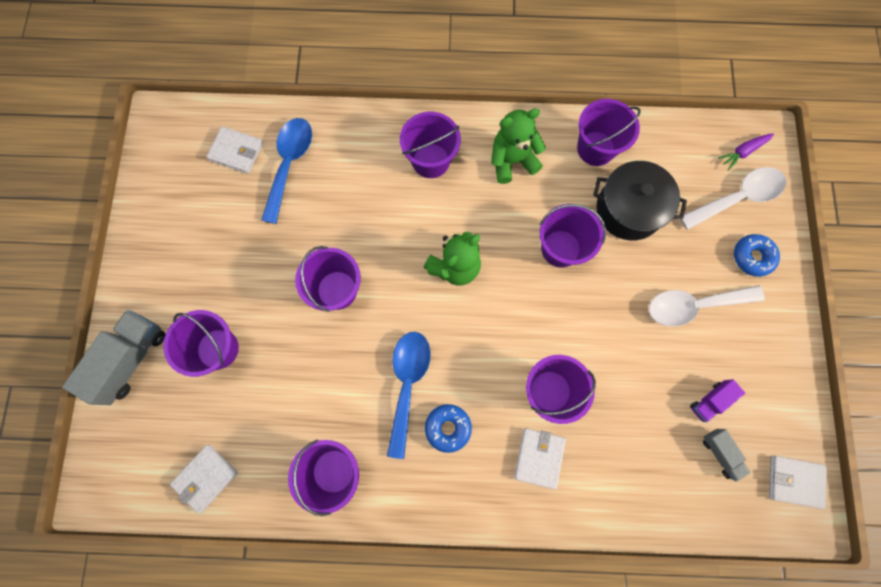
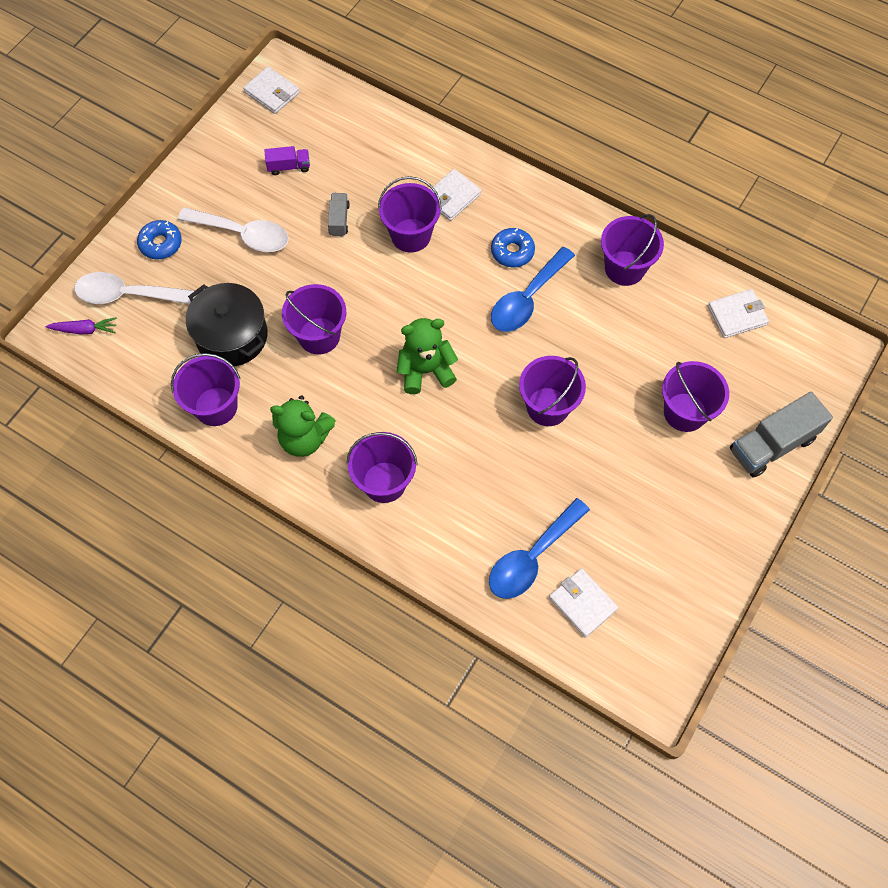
camera: 150 degrees left, 10 degrees down
(720, 453) = (311, 133): grey truck -> grey truck (339, 220)

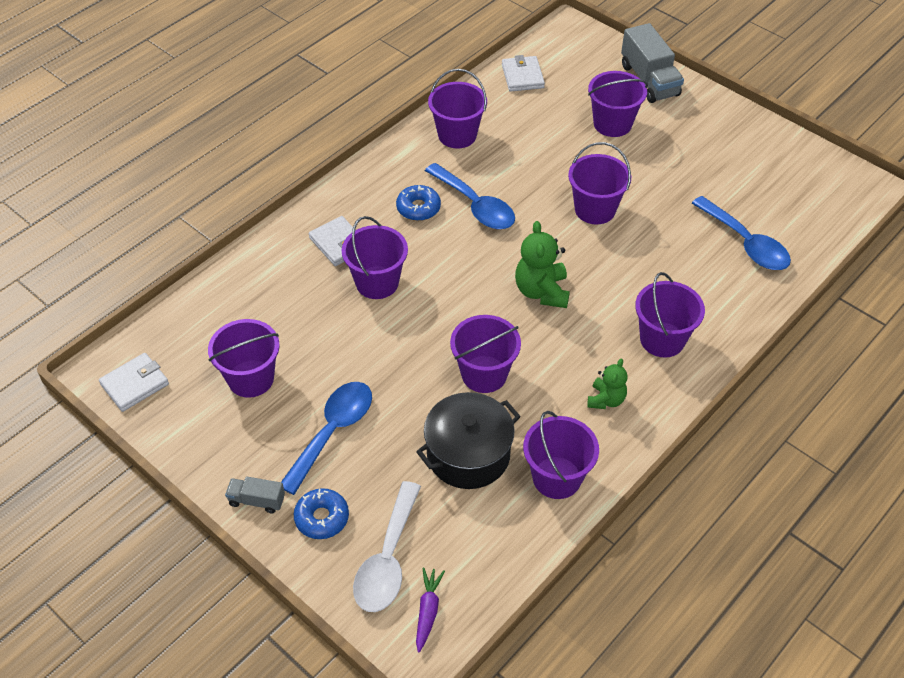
camera: 80 degrees left, 15 degrees down
(242, 234) = (332, 432): white spoon -> blue spoon
(289, 167) = (251, 378): purple truck -> purple bucket
(304, 438) = (606, 400): green teddy bear -> green teddy bear, size x0.63
(339, 220) = (339, 340): grey truck -> grey truck (257, 500)
(582, 603) = (789, 217): white wallet -> none

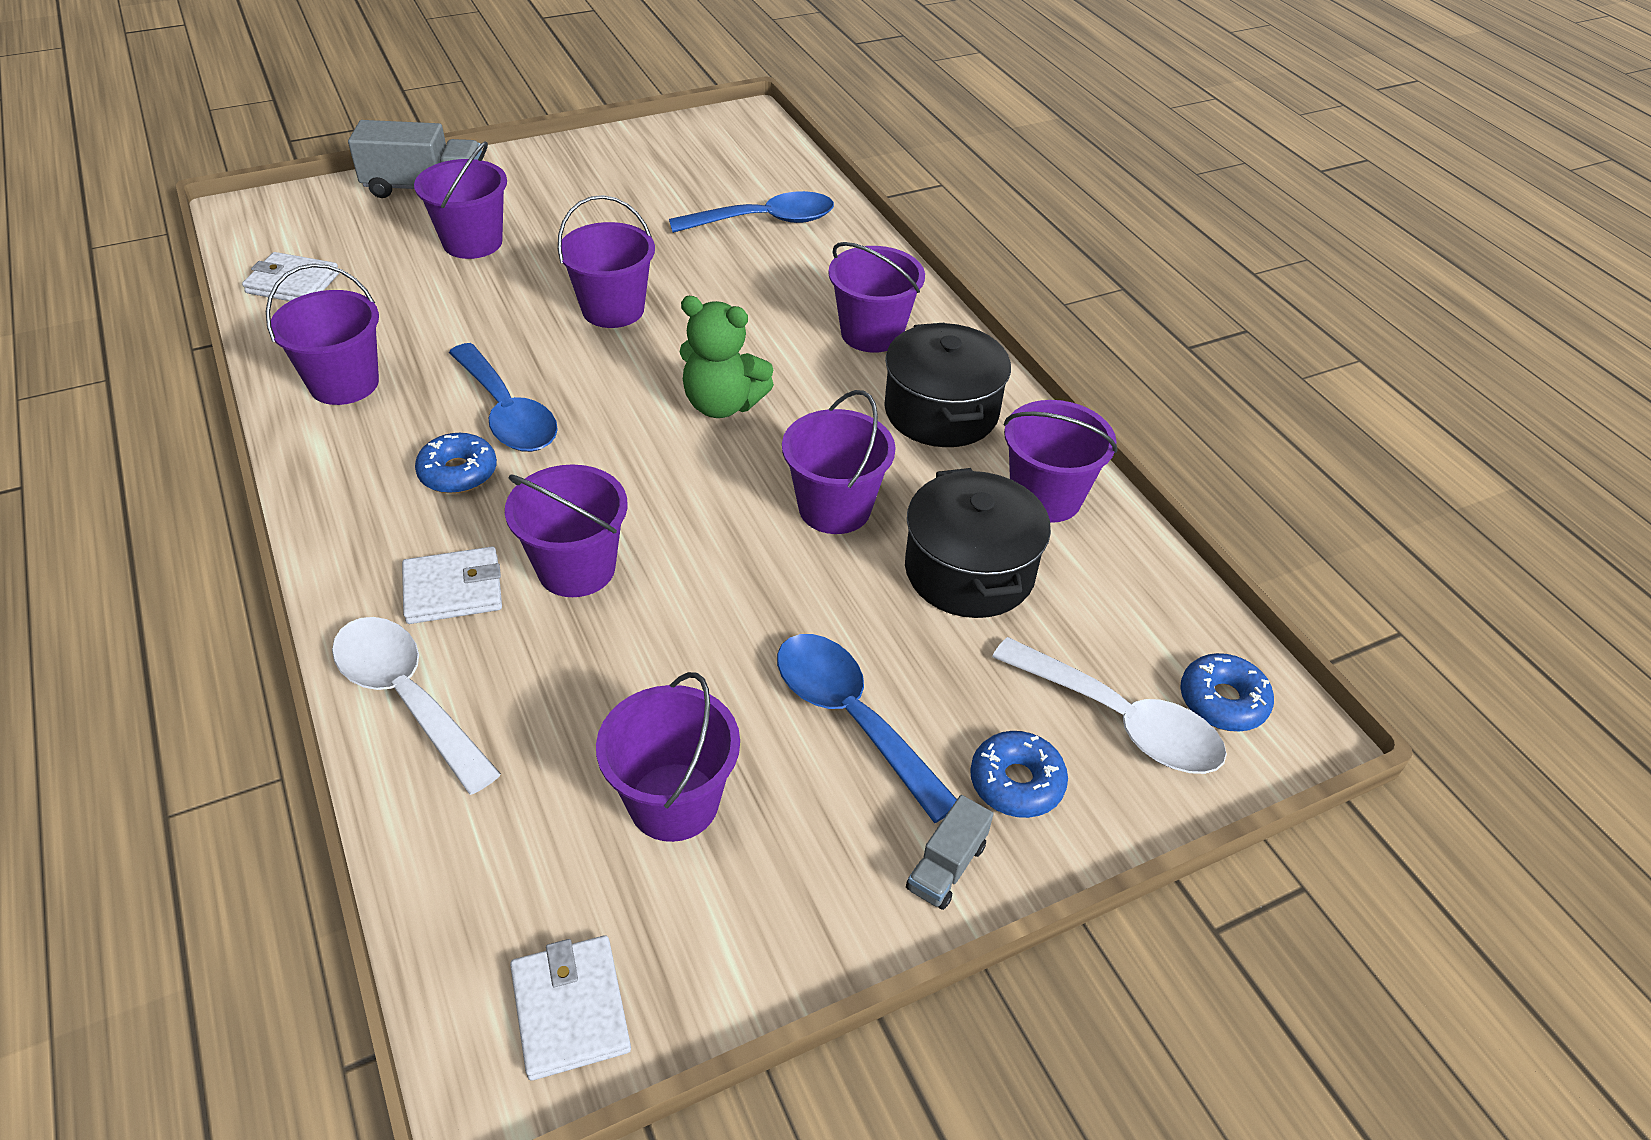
camera: 70 degrees left, 5 degrees down
(267, 258) = (408, 697): none -> white spoon
(428, 611) = (1222, 701): purple carrot -> blue donut
(475, 205) = (507, 413): blue spoon -> blue spoon turned 75 degrees clockwise
(606, 400) = (941, 411): green teddy bear -> black pot

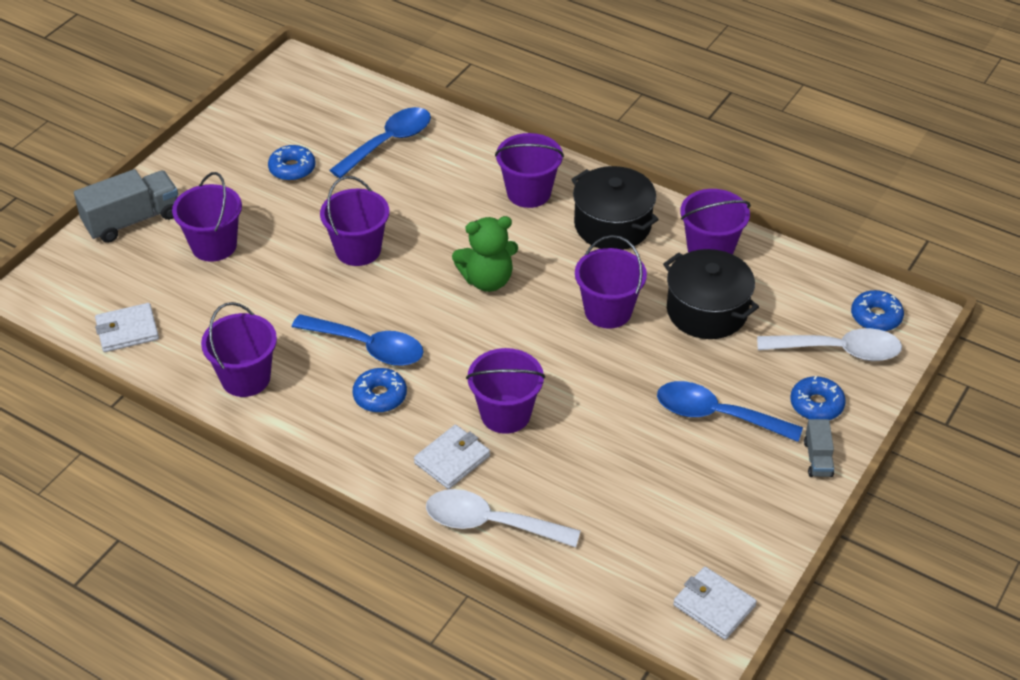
camera: 30 degrees left, 0 degrees up
(635, 205) = (292, 169): none -> blue donut
(673, 802) = (672, 498): purple bucket -> none

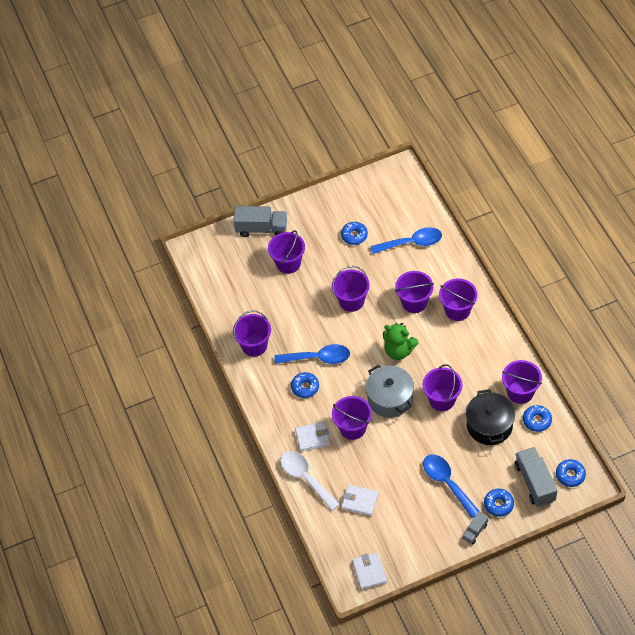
camera: 40 degrees right, 10 degrees up
(127, 330) = (221, 291): white wallet -> white wallet (359, 501)
(367, 347) = (318, 358): blue spoon -> blue spoon turned 60 degrees counterclockwise
(456, 210) = (414, 302): none -> purple bucket
(529, 347) = (390, 398): none -> grey pot
(612, 225) = (483, 351): black pot -> none
(766, 273) = (537, 420): none -> blue donut
(838, 351) = (534, 482): white spoon -> grey truck

